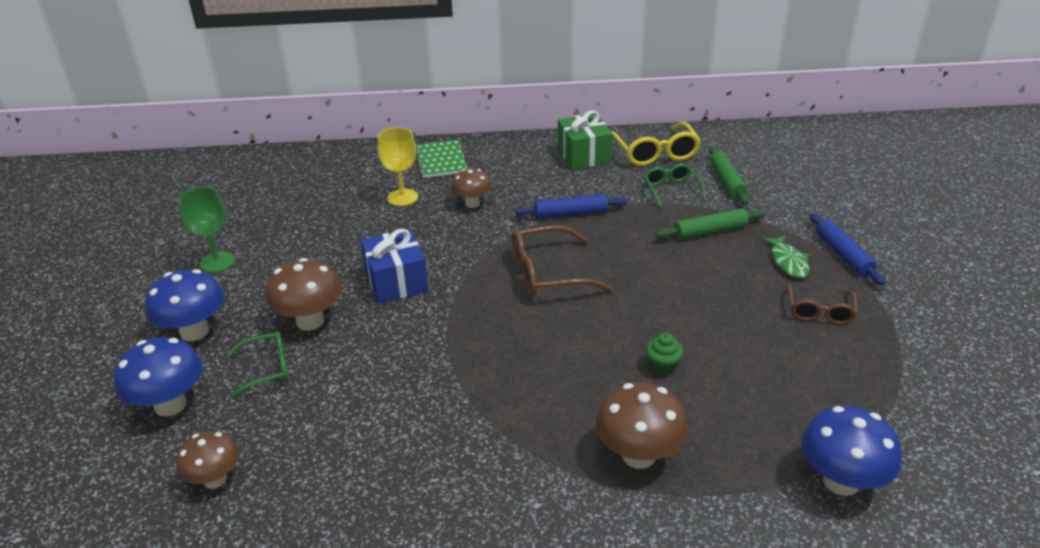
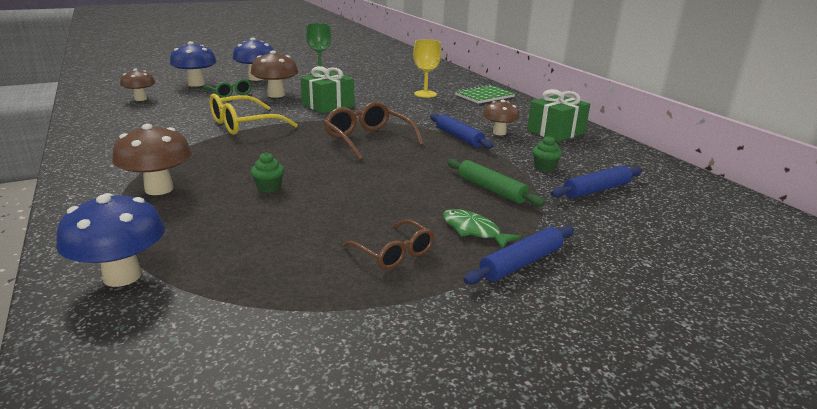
camera: 65 degrees right, 10 degrees down
(396, 281) = (328, 105): blue gift -> green gift
(472, 204) = (438, 110): brown mushroom -> brown mushroom (499, 133)
(655, 153) = (602, 155): yellow glasses -> yellow glasses (244, 125)
(671, 190) = (544, 168): green glasses -> green cupcake
(727, 181) = (596, 190): green rolling pin -> blue rolling pin
(788, 262) = (473, 231): green fish -> green fish turned 75 degrees clockwise
(819, 311) = (394, 253): brown glasses -> brown glasses turned 120 degrees counterclockwise

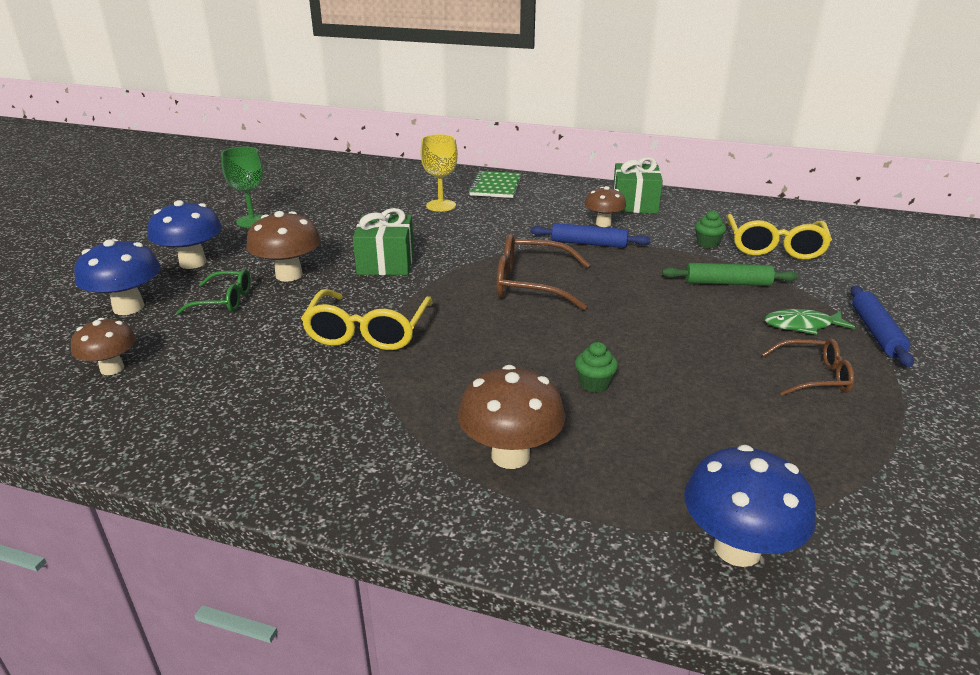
camera: 45 degrees left, 5 degrees up
(596, 190) = (774, 247): blue rolling pin -> yellow glasses

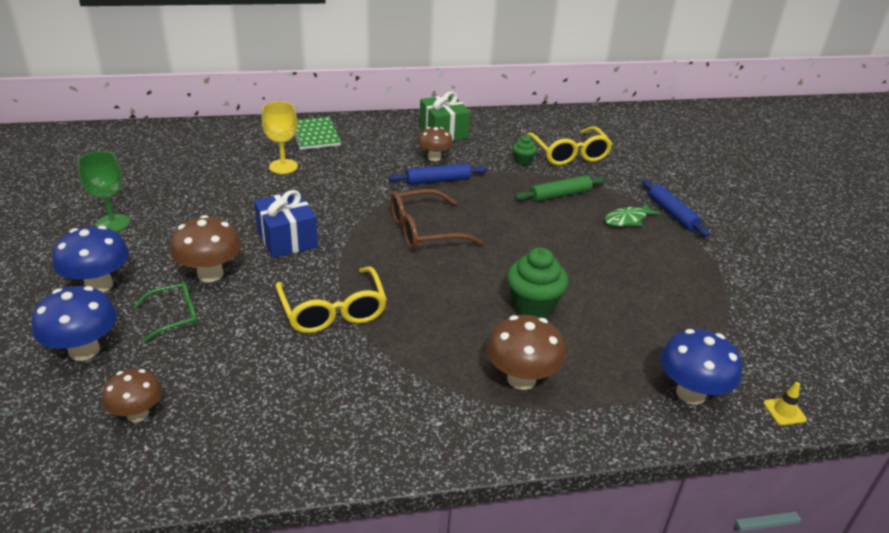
camera: 30 degrees left, 5 degrees up
(386, 262) = (287, 239): green gift -> blue gift
(594, 384) = (533, 306): green cupcake -> green cupcake, size x1.88
(813, 377) = (658, 259): brown glasses -> none
(885, 628) = (784, 411): none -> yellow traffic cone

